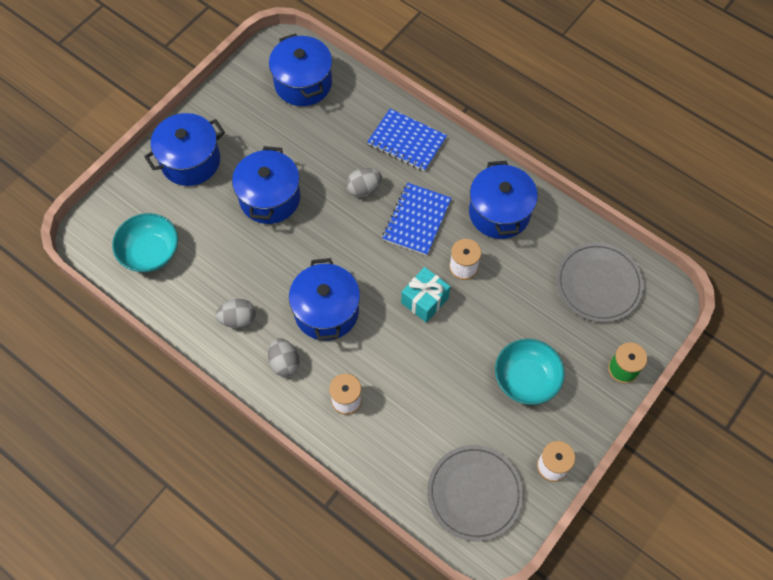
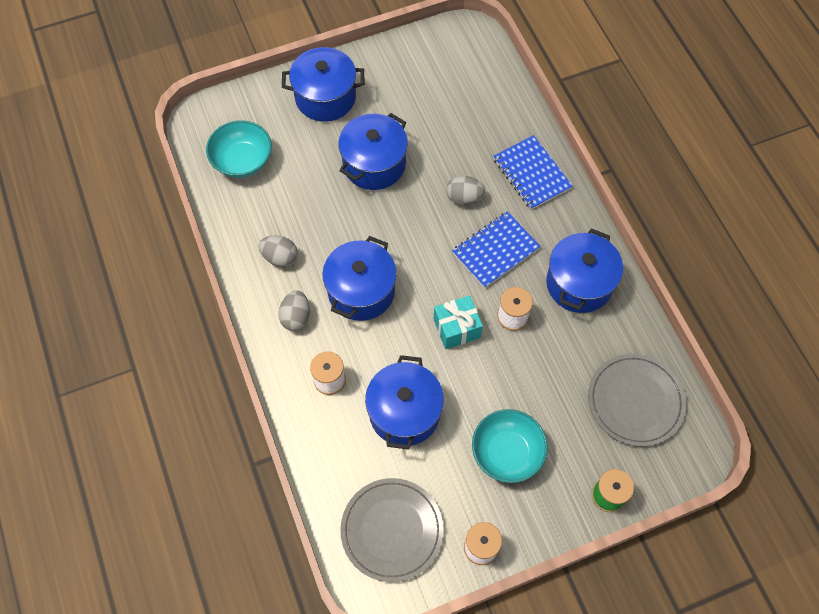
camera: 30 degrees right, 0 degrees up
(303, 83) = (468, 75): blue pot -> blue pot (404, 412)

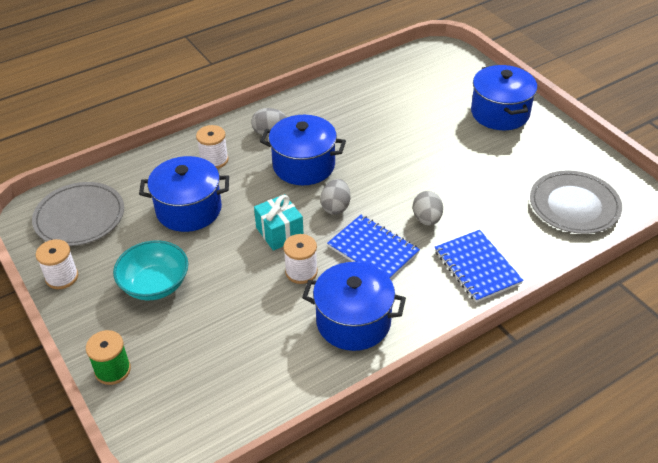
camera: 80 degrees right, 20 degrees down
(242, 160) = (412, 78): turquoise bowl -> none
(280, 257) = (324, 114): grey egg -> grey egg (335, 207)
(374, 164) = (440, 153): blue pot -> none
(531, 174) = (477, 267): blue notebook -> blue notebook turned 75 degrees counterclockwise
(635, 401) = (221, 385): grey plate -> grey plate (574, 205)

